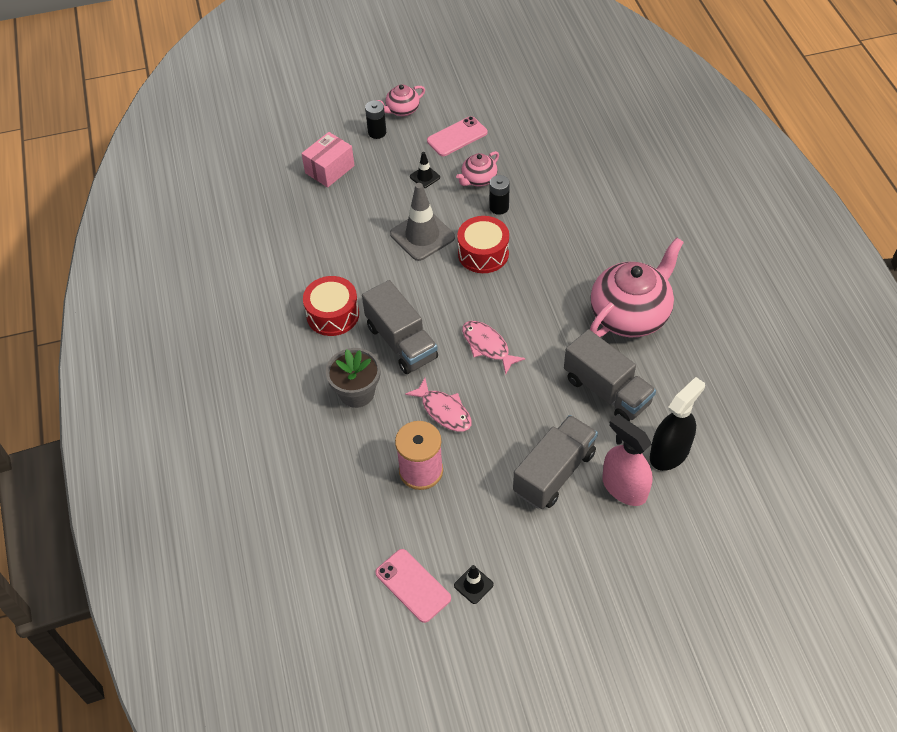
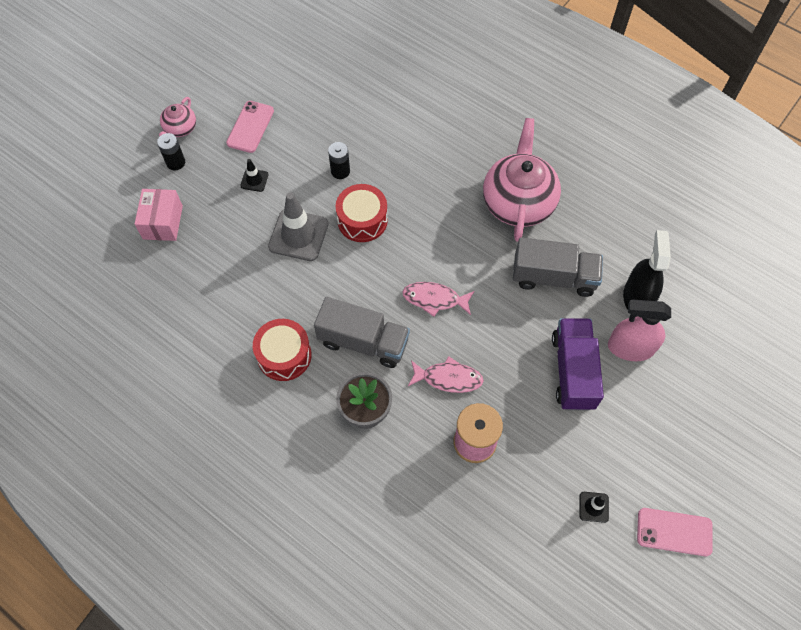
camera: 40 degrees left, 10 degrees up
(413, 585) = (551, 542): pink phone -> pink phone (674, 532)
(478, 179) = (302, 156): pink teapot -> none
(554, 473) = (573, 371): grey truck -> purple truck

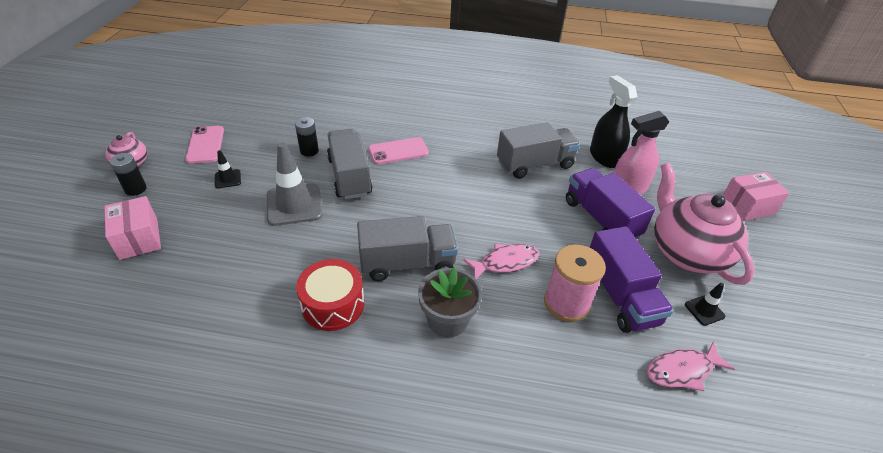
camera: 30 degrees left, 20 degrees down
(362, 220) = (349, 176): red drum -> grey truck
(434, 299) = (451, 209): pink fish -> pink fish (682, 370)
(518, 202) = (471, 129): pink teapot -> pink teapot (686, 252)
(527, 458) = (620, 296): none -> purple truck
(674, 532) = (778, 300): pink phone -> pink phone (398, 151)
(743, 424) = (747, 207): none -> pink box

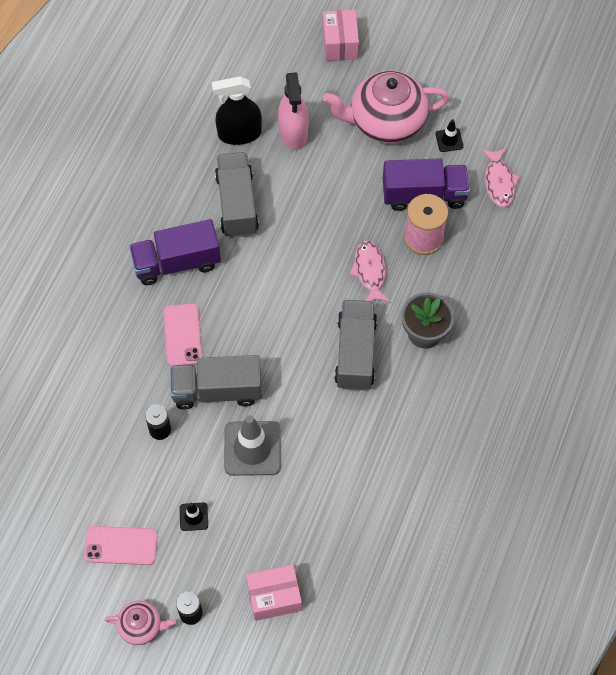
camera: 75 degrees left, 20 degrees up
(333, 304) = (392, 420): red drum -> none
(601, 219) = (331, 173): purple truck -> purple truck (177, 263)

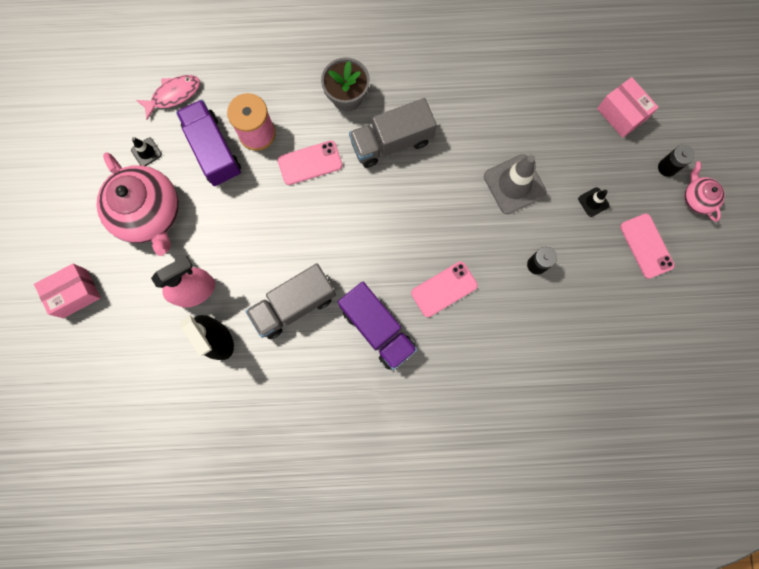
camera: 115 degrees left, 15 degrees up
(217, 390) = (479, 235): grey truck -> none
(370, 271) = (310, 163): pink fish -> pink phone

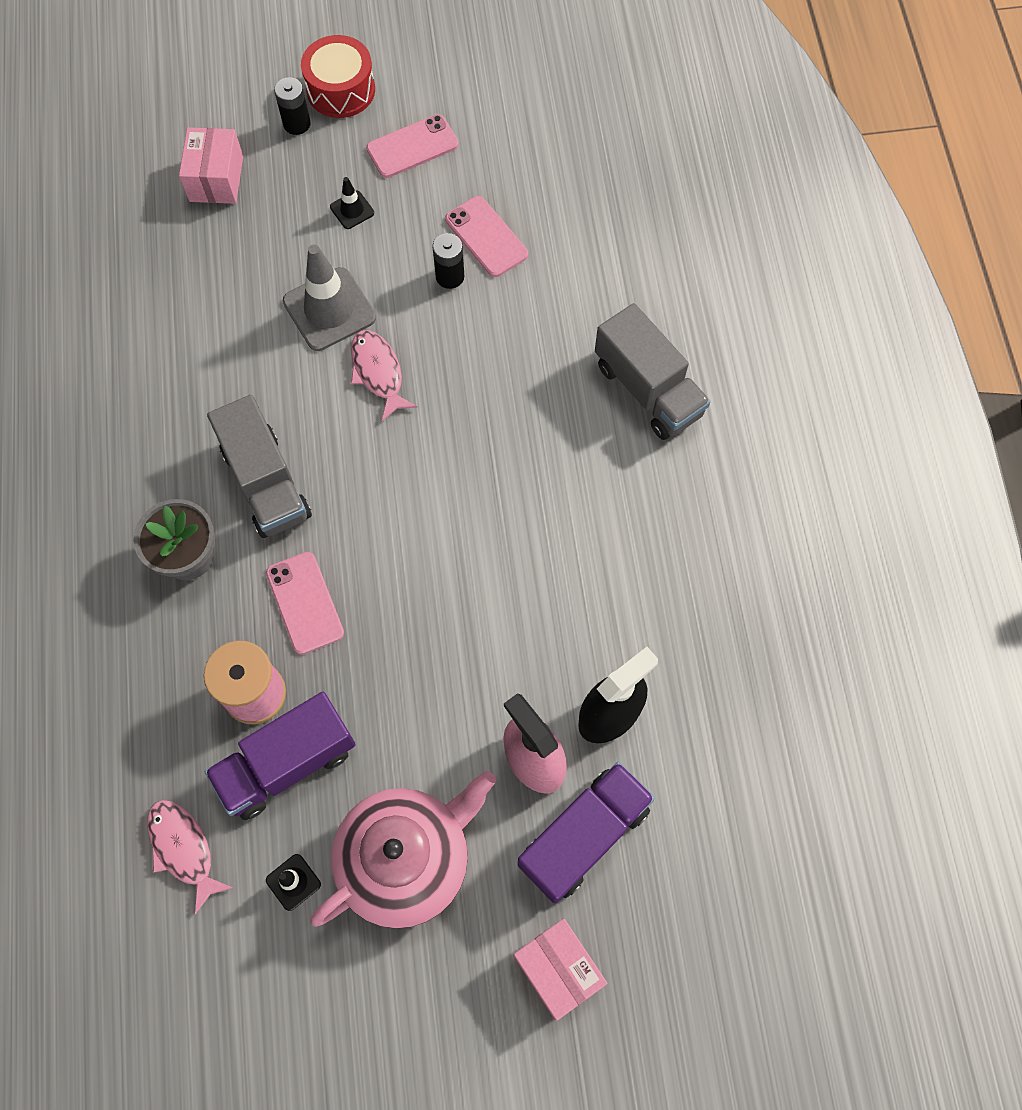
camera: 95 degrees left, 10 degrees down
(294, 305) = (542, 602): grey truck -> grey truck (648, 389)
(377, 329) = (566, 479): purple truck -> purple truck (584, 836)
(444, 289) = (497, 393): pink phone -> pink phone (486, 237)
(465, 213) = (378, 372): none -> pink fish
(621, 114) = (216, 179): pink box -> pink box turned 45 degrees counterclockwise
(697, 198) = (341, 90): pink teapot -> red drum

